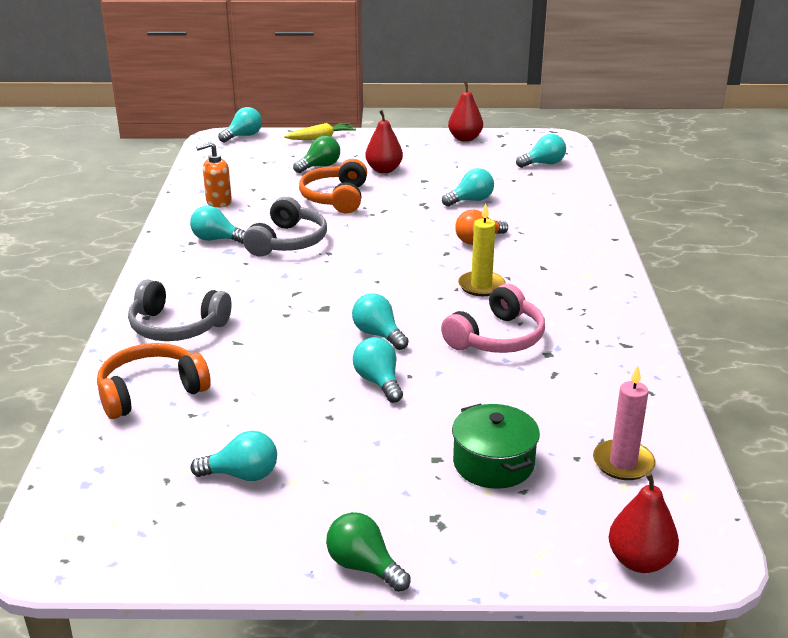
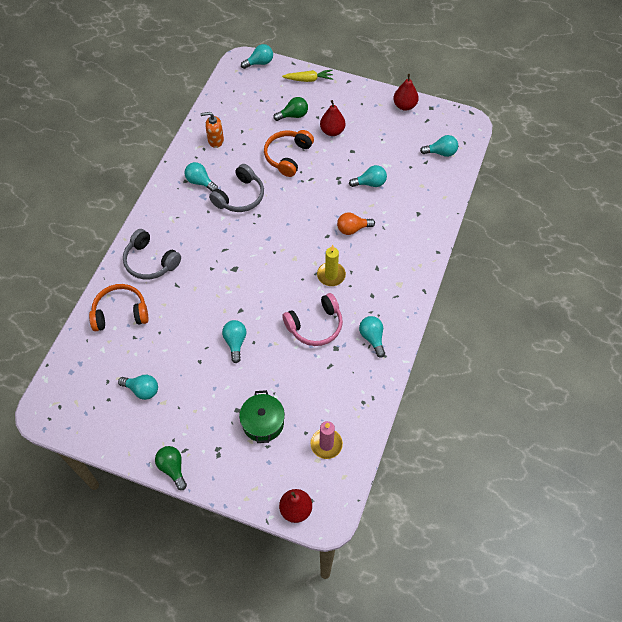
camera: 20 degrees right, 30 degrees up
(378, 334) = (253, 302): turquoise light bulb -> turquoise light bulb (372, 338)

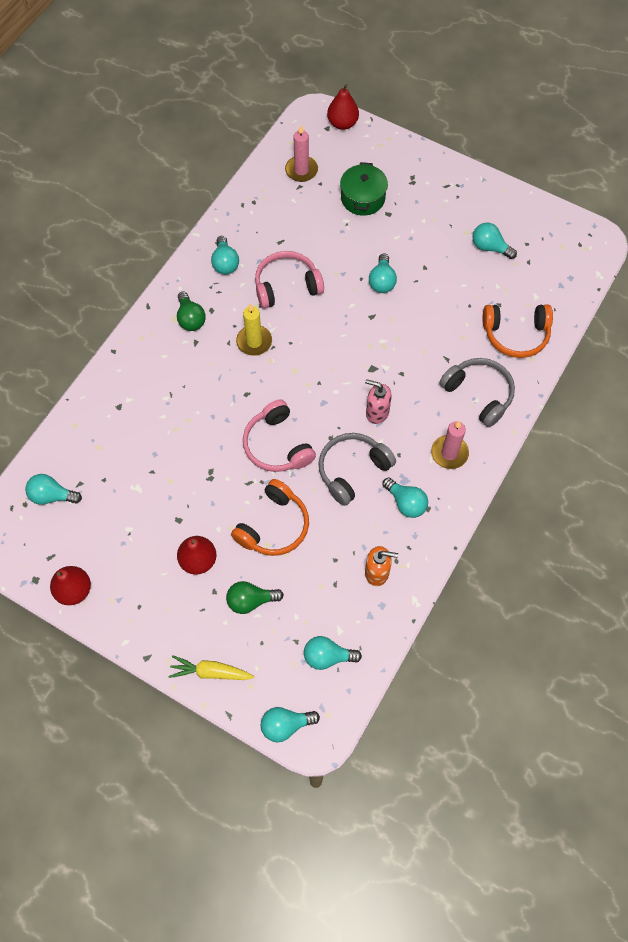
camera: 170 degrees left, 5 degrees up
(171, 217) = (449, 453): none -> pink candle
(172, 468) = (459, 172): green light bulb -> green light bulb (190, 319)
(227, 237) = (377, 412): none -> pink soap dispenser
(296, 205) = (277, 445): none -> pink headphones
(352, 229) = (211, 398): orange light bulb -> none
(370, 183) = (168, 462): turquoise light bulb -> turquoise light bulb (327, 656)

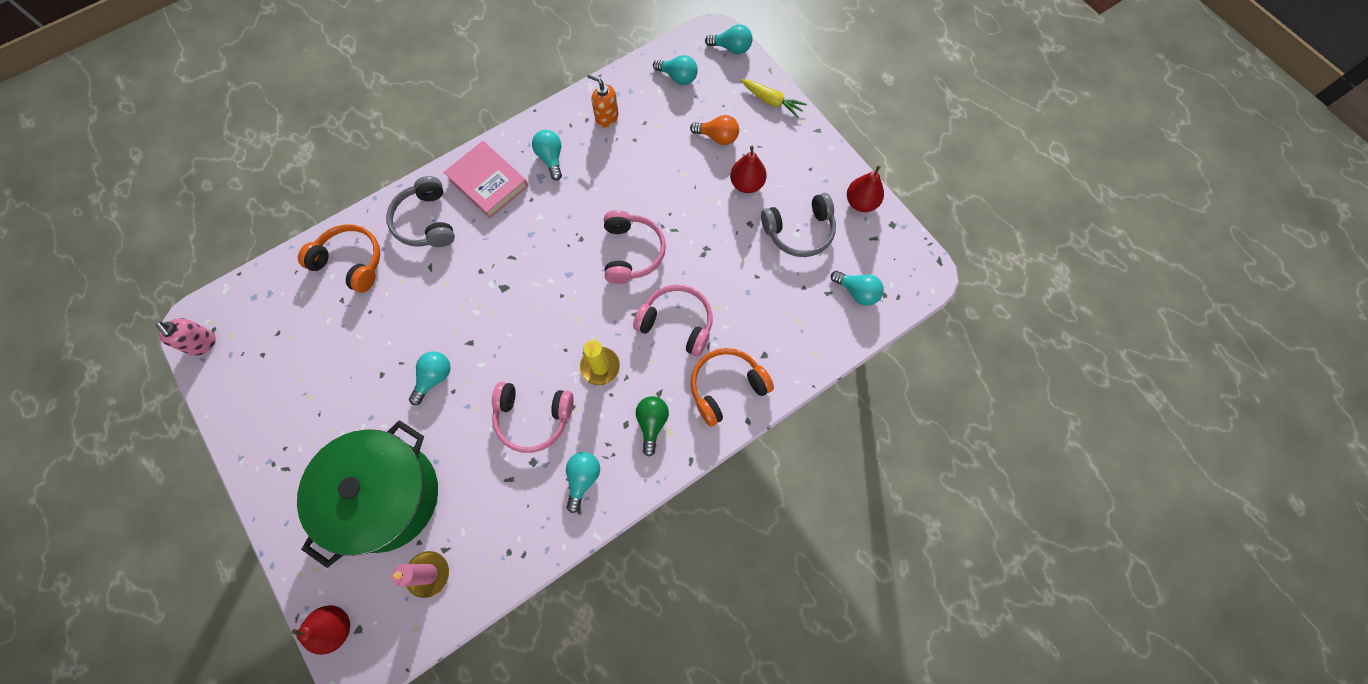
camera: 155 degrees left, 5 degrees up
(206, 401) = (677, 323): none -> pink headphones
(250, 601) = (717, 137): green light bulb -> orange light bulb
(274, 526) = (670, 185): orange headphones -> orange headphones (726, 387)
(352, 470) = (578, 202): grey headphones -> grey headphones (799, 231)
(363, 198) = (385, 496): green pot -> green pot, size x1.92
(377, 412) = (526, 244): pink soap dispenser -> pink soap dispenser (202, 343)
(449, 453) = (488, 182): pink candle -> pink book
(489, 247) = (301, 367): turquoise light bulb -> none

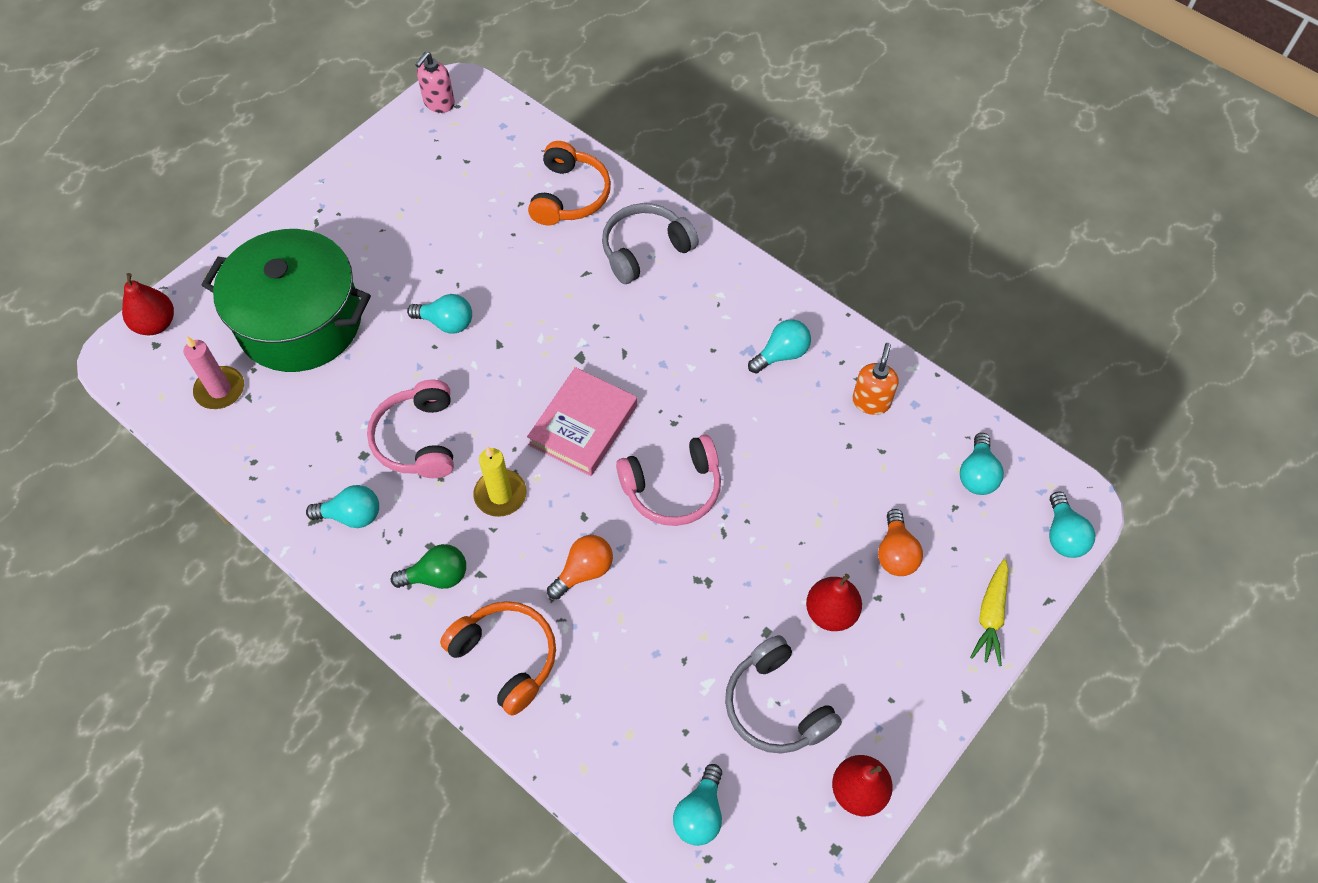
camera: 75 degrees right, 10 degrees down
(488, 182) = (721, 296): pink book -> pink book (583, 425)
(677, 323) = (584, 571): pink headphones -> orange light bulb

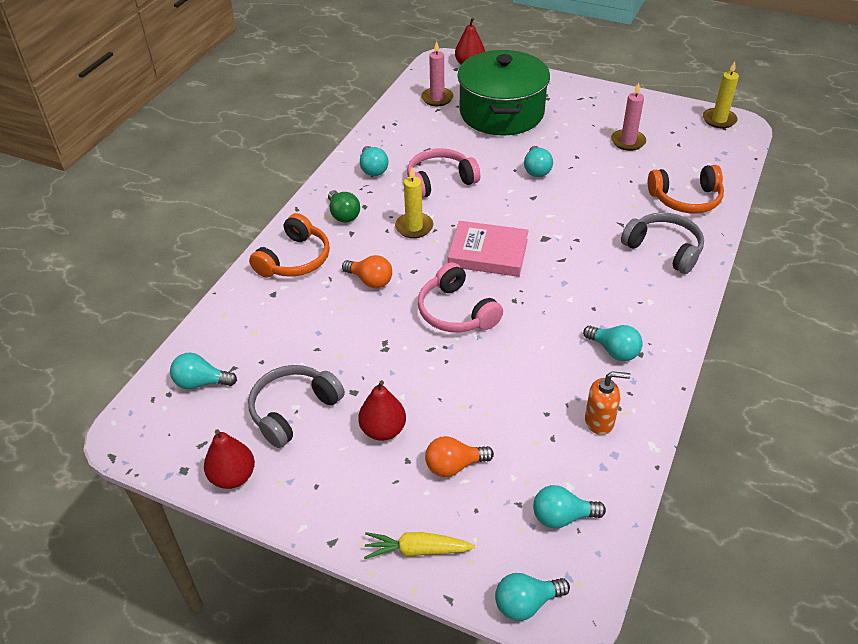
camera: 75 degrees right, 15 degrees down
(436, 208) = (628, 142): none -> pink candle
(439, 103) = (719, 120): pink soap dispenser -> yellow candle

